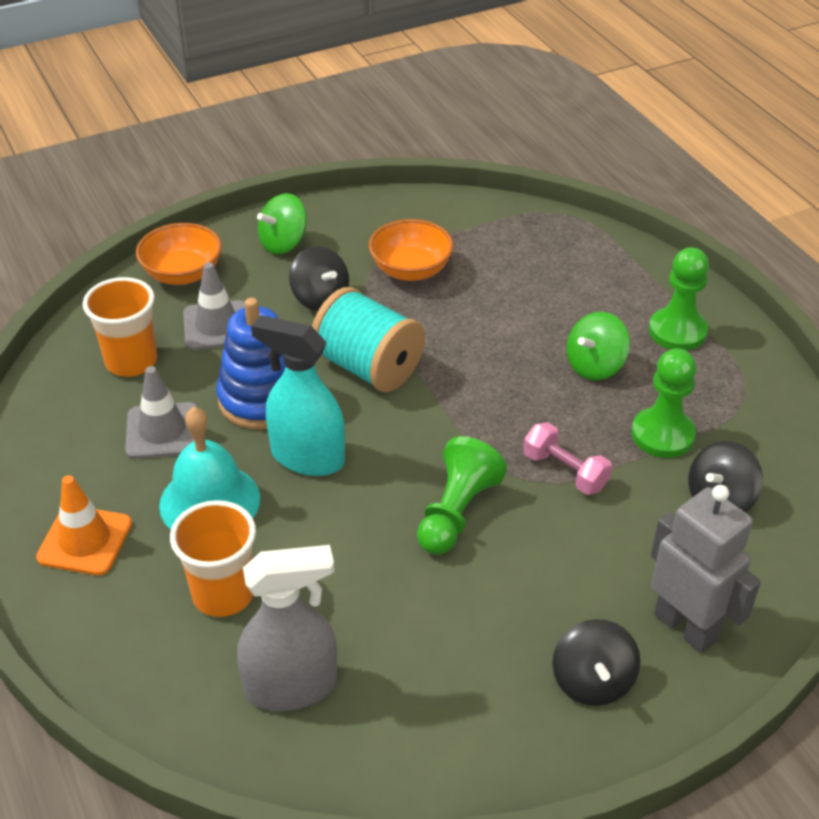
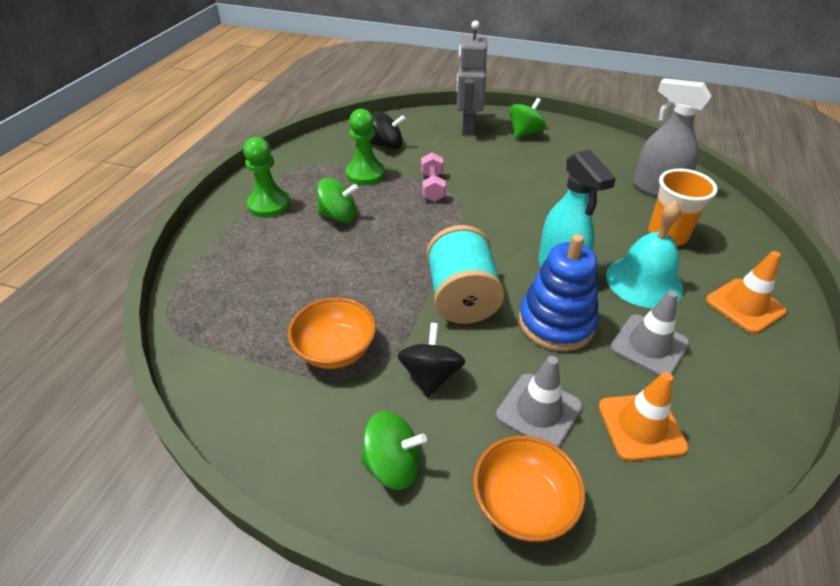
camera: 135 degrees left, 0 degrees up
(131, 361) = (641, 426): orange cup -> orange traffic cone
(457, 512) = (507, 201): green pawn -> none
(592, 681) = (525, 133): black spinning top -> green spinning top

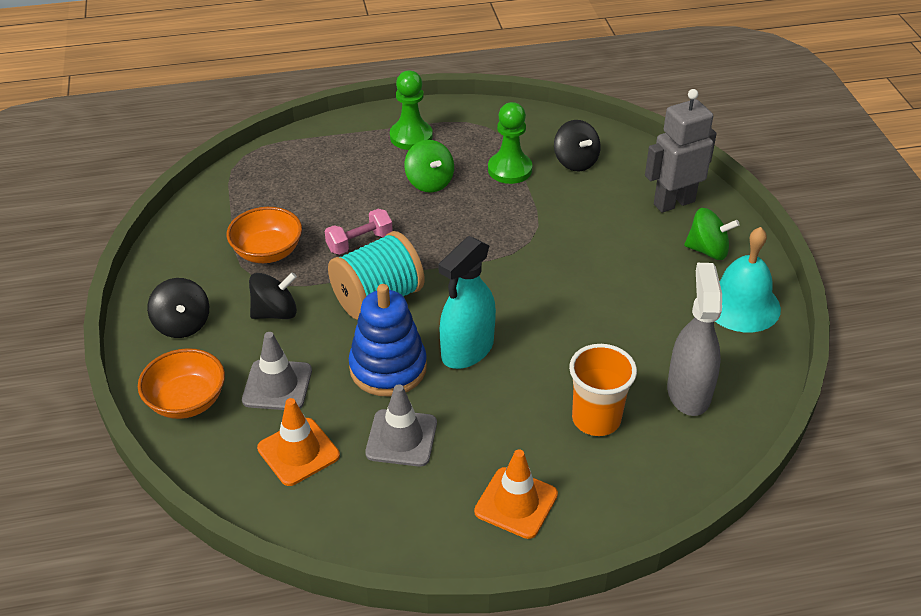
camera: 60 degrees right, 0 degrees up
(393, 464) = (182, 324): green spinning top -> black spinning top
(432, 187) = (528, 221): pink dumbbell -> pink dumbbell (359, 242)
(644, 281) = (496, 416): turquoise bell -> turquoise bell (741, 304)

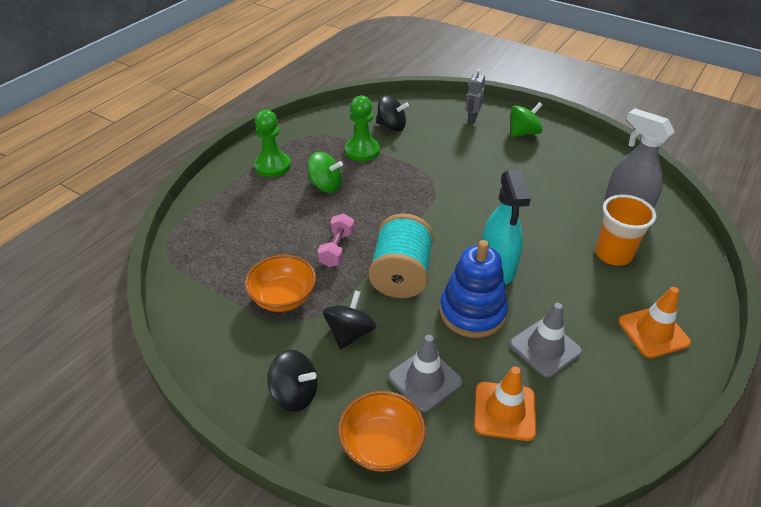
camera: 45 degrees left, 0 degrees up
(673, 202) = (472, 119): grey robot -> grey robot, size x0.58
(741, 304) = (578, 149): turquoise bell -> none

